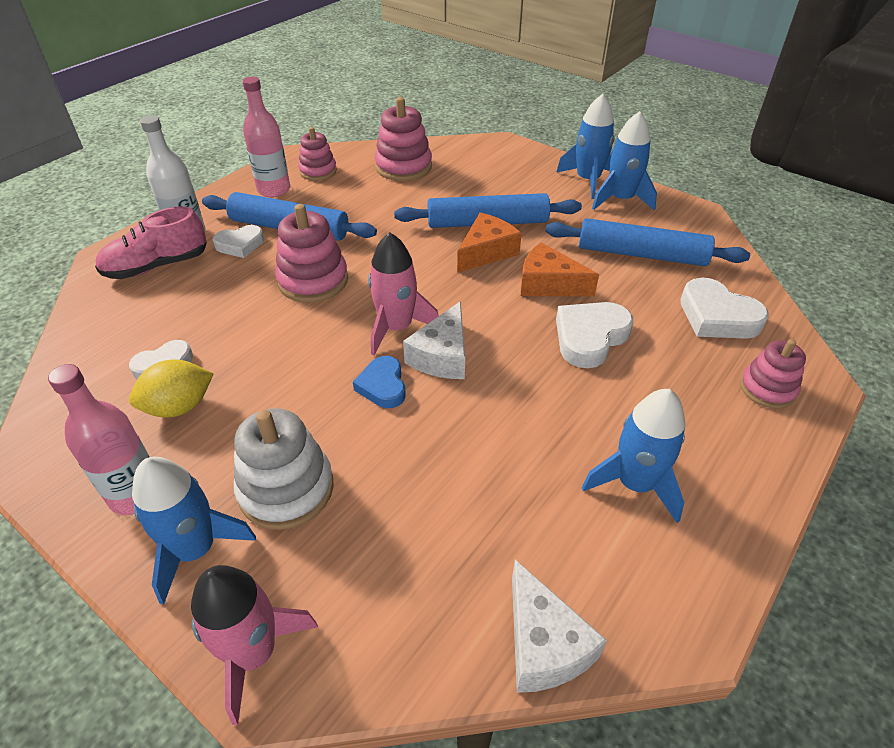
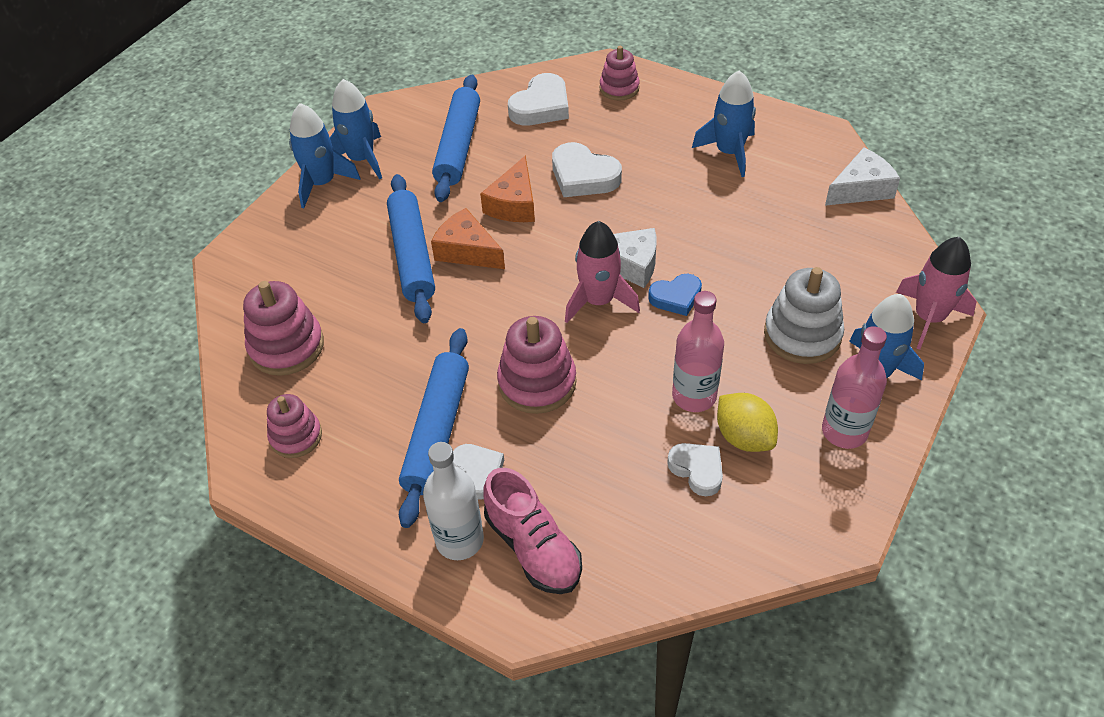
camera: 95 degrees left, 5 degrees up
(274, 190) = (346, 474): pink bottle -> pink bottle (694, 396)

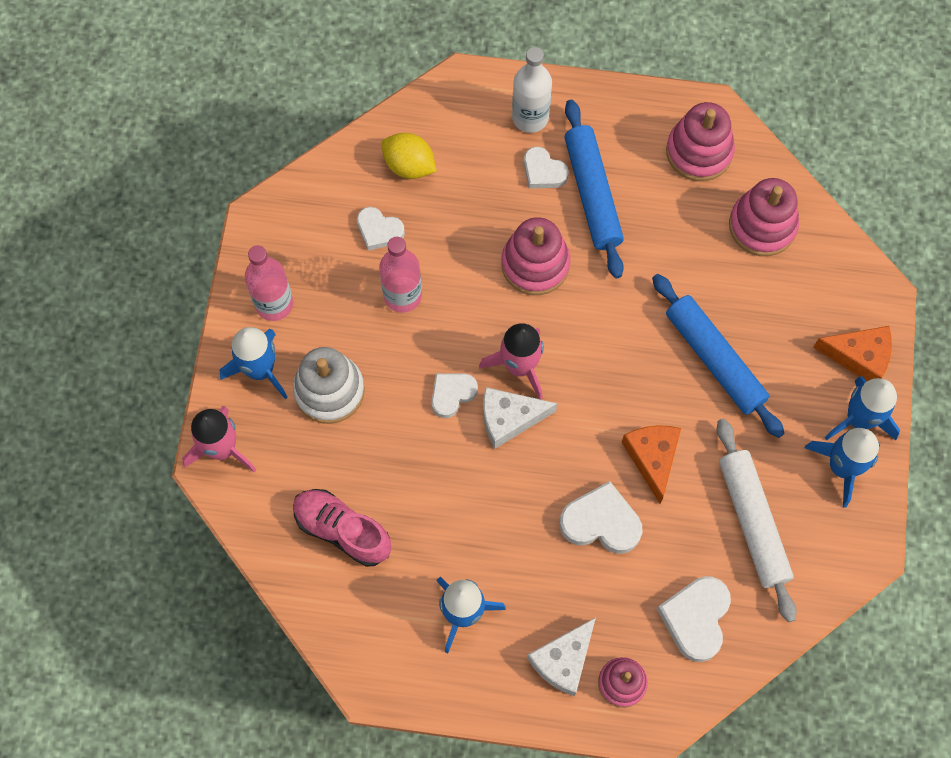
camera: 155 degrees right, 20 degrees up
(296, 436) = (699, 152): pink stacking toy -> pink stacking toy, size x1.54
(458, 146) = (752, 522): blue rolling pin -> white rolling pin
(467, 251) = (666, 382): orange cheese -> orange cheese (859, 356)
(533, 547) = (475, 130): pink shoe -> pink shoe (342, 530)
(676, 297) = (452, 394): blue heart -> white heart
(744, 437) = (351, 271): yellow lemon -> yellow lemon (409, 166)
(861, 189) = (312, 602): white cheese -> white cheese (563, 660)

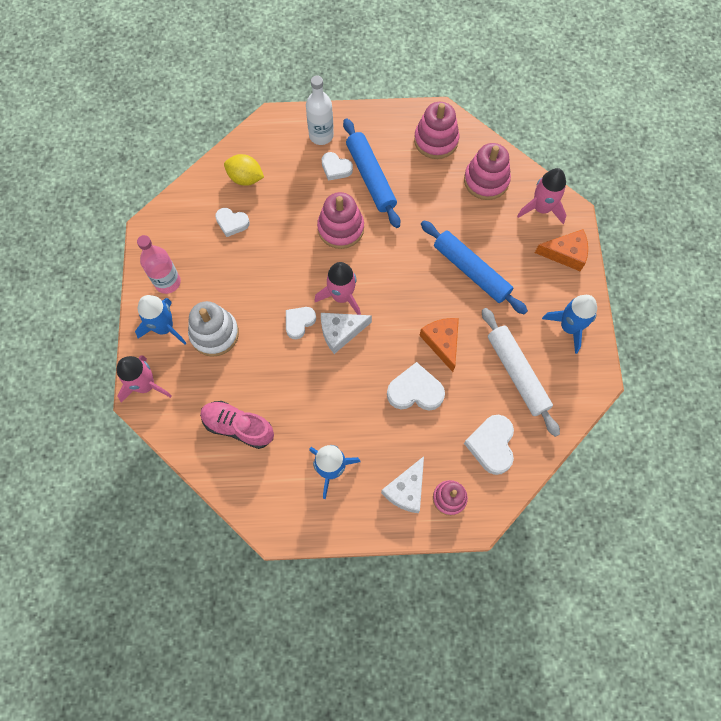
camera: 10 degrees left, 0 degrees up
(402, 295) = (255, 263): pink bottle -> none
(836, 282) = (541, 208): none -> pink rocket
(859, 419) = (574, 294): blue rocket -> none

